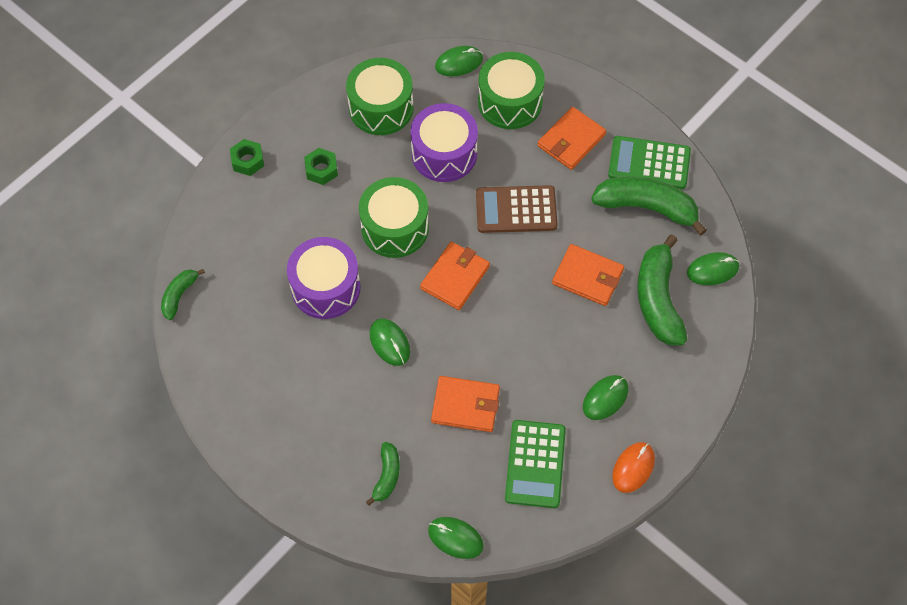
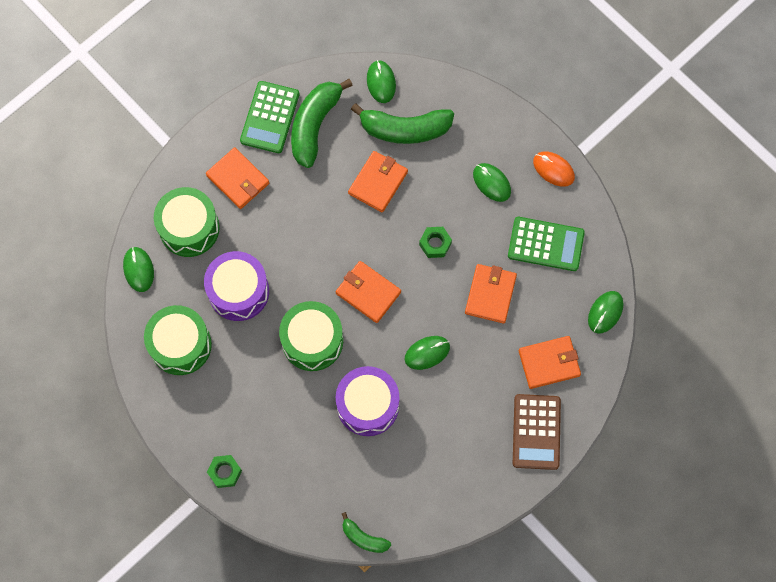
camera: 85 degrees left, 10 degrees up
(321, 170) = (243, 403): green nut -> green nut (435, 244)
(387, 476) = (549, 363): green banana -> orange wallet
(516, 210) = (305, 234): brown calculator -> brown calculator (536, 432)

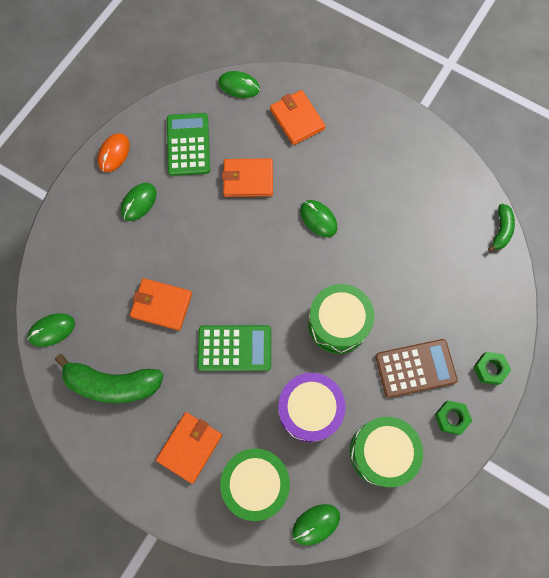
camera: 105 degrees left, 0 degrees up
(270, 117) = (112, 433): green calculator -> green calculator (234, 348)
(368, 293) = (276, 285): orange wallet -> none
(368, 405) = (383, 257): purple drum -> none
(405, 129) = (99, 294): green banana -> none
(435, 244) = (212, 237): green nut -> green nut (451, 418)
(536, 432) = (360, 116): brown calculator -> brown calculator (415, 368)

